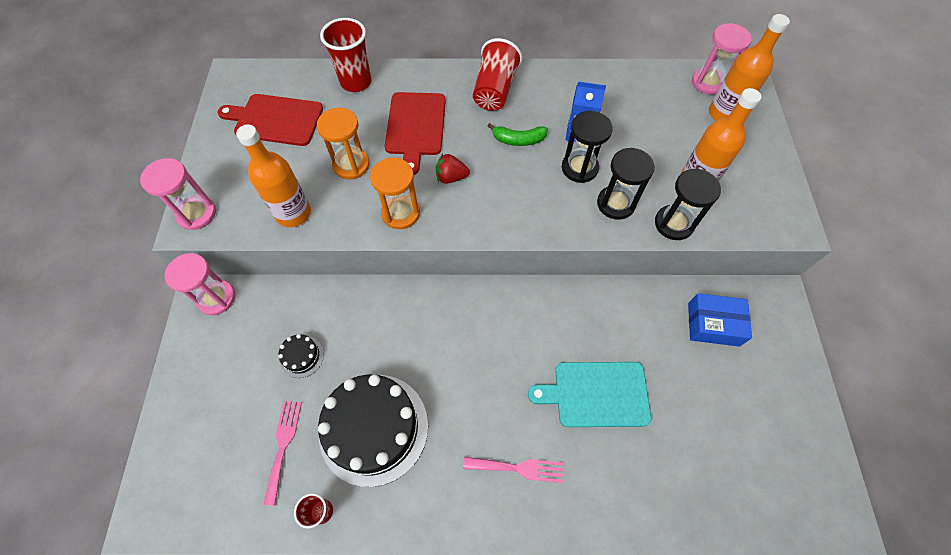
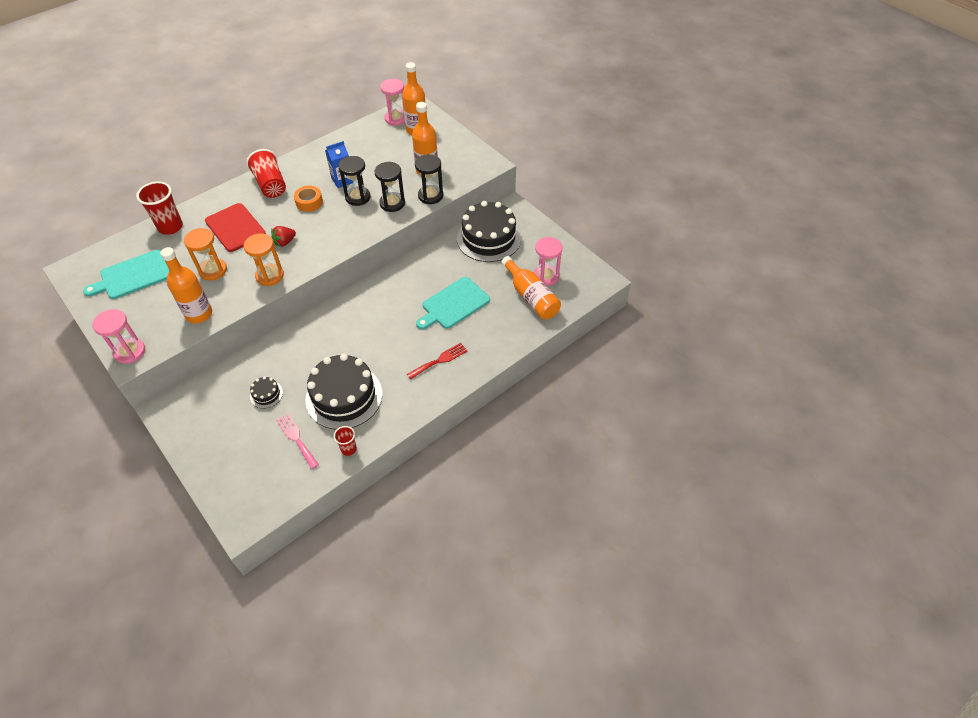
camera: 40 degrees left, 10 degrees down
(216, 298) = (176, 404): pink hourglass -> pink hourglass (546, 276)
(275, 120) = (132, 276): red cutting board -> turquoise cutting board
(518, 140) = (309, 202): green banana -> orange tape
(518, 468) = (440, 360): pink fork -> red fork
(710, 462) = (531, 297): none -> orange bottle
(713, 324) = (488, 238): blue box -> black cake

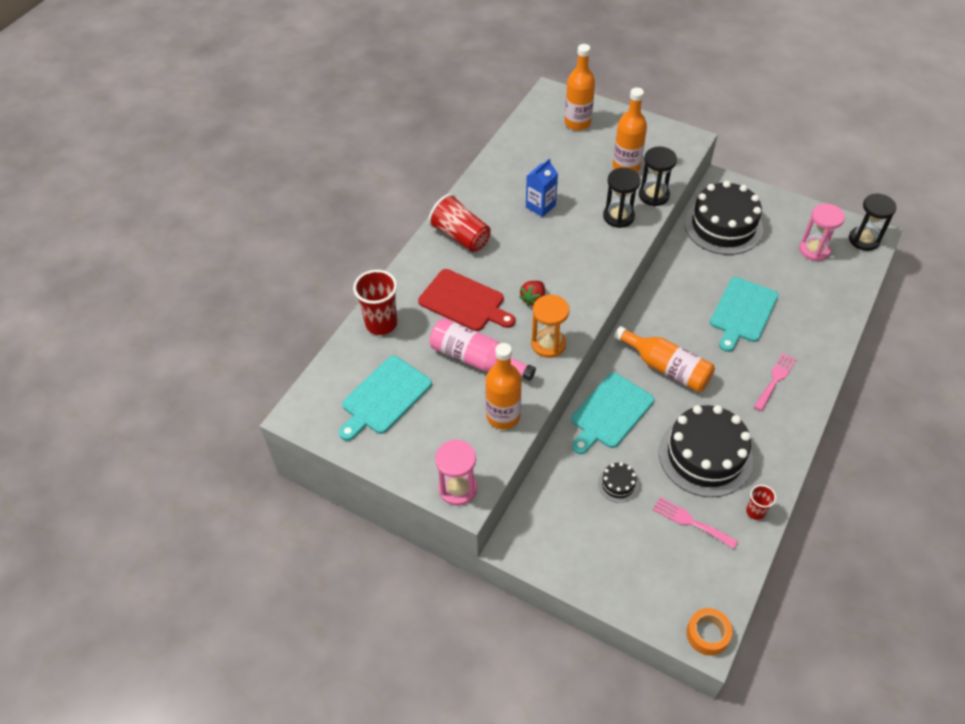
camera: 20 degrees left, 0 degrees up
(213, 270) = (476, 359): orange hourglass -> pink bottle
(300, 343) = (610, 413): none -> turquoise cutting board
(309, 202) = (523, 244): orange tape -> orange tape (707, 634)
(358, 197) = (574, 221): black hourglass -> black hourglass (864, 240)
(396, 118) = (543, 115): pink hourglass -> none
(440, 360) = (775, 379): red fork -> pink fork
(531, 297) = (816, 277): orange bottle -> orange bottle (666, 368)

